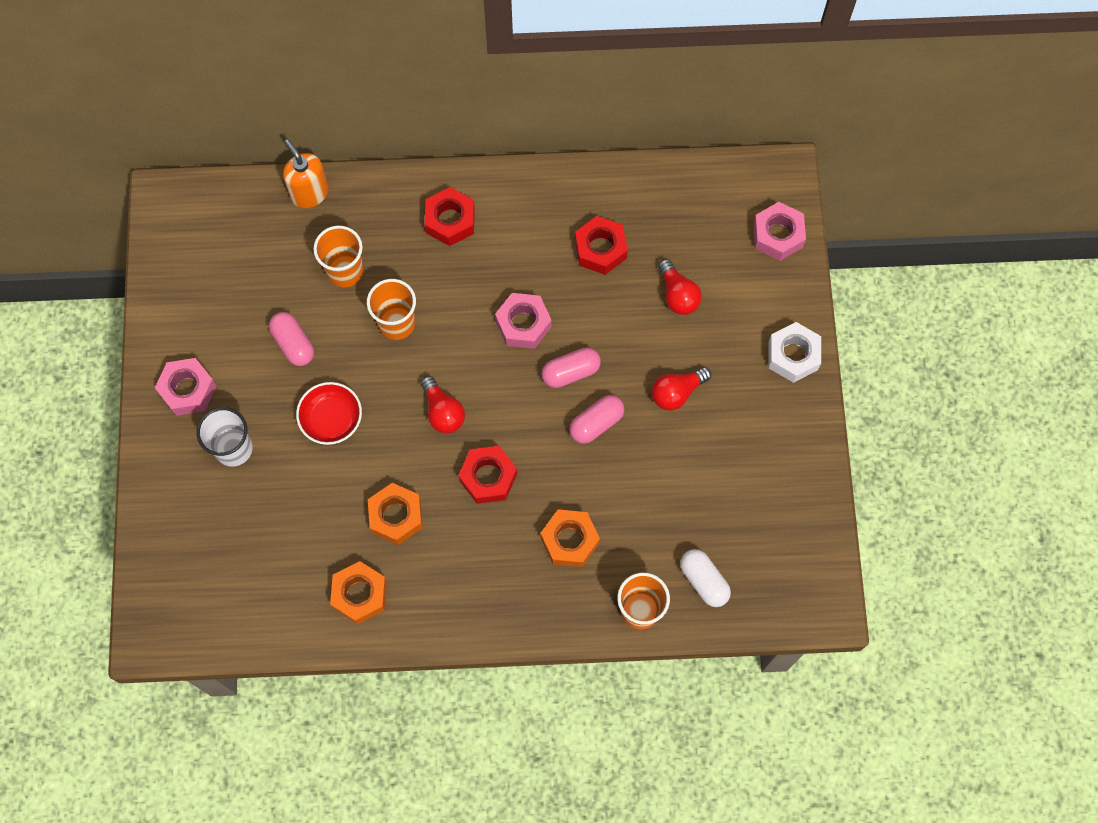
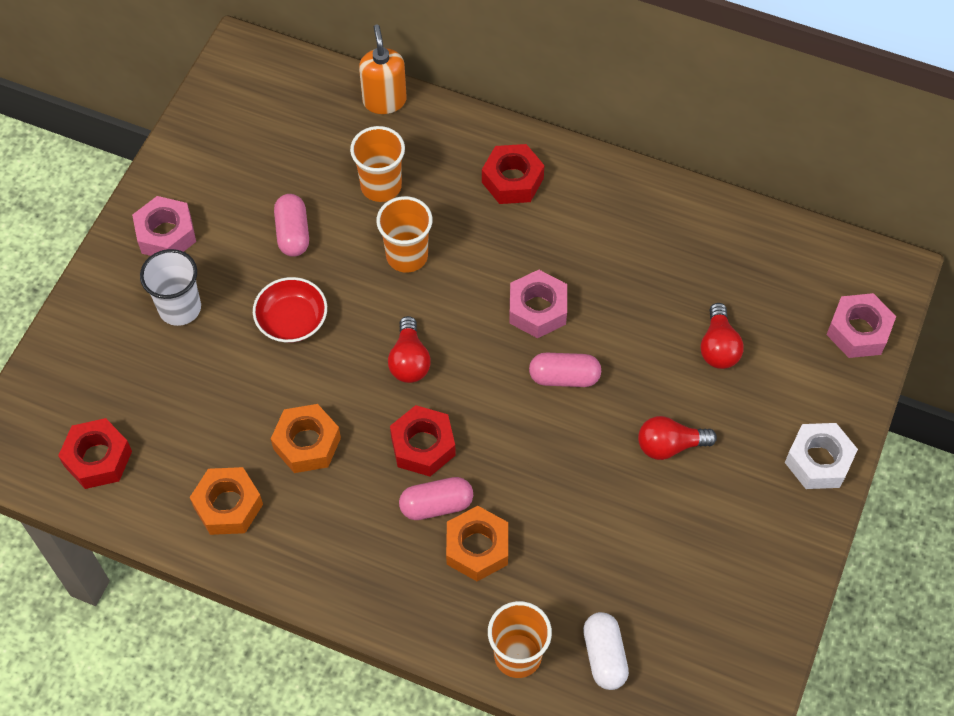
camera: 25 degrees right, 10 degrees down
(596, 423) = (566, 440): pink capsule -> pink capsule (436, 505)
(600, 249) = (656, 269): red nut -> red nut (98, 458)

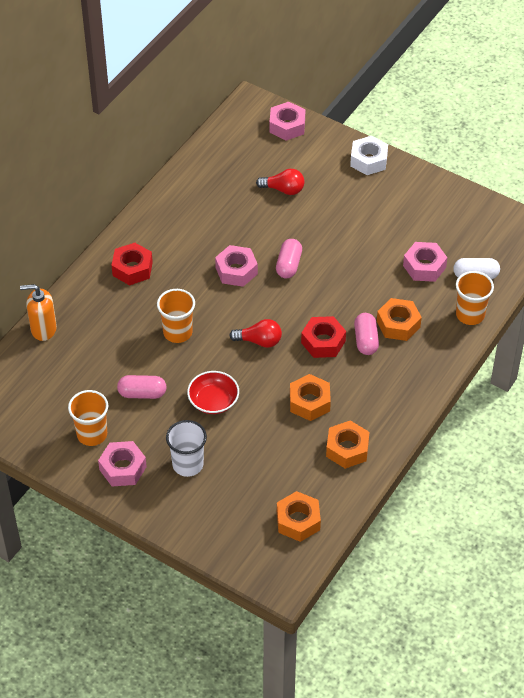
camera: 80 degrees left, 10 degrees down
(98, 458) = (298, 521): red nut -> orange nut
(381, 186) = (116, 340): orange cup -> orange cup (92, 434)
(605, 573) = (424, 266): none -> pink nut
(669, 445) = (346, 223): red light bulb -> none

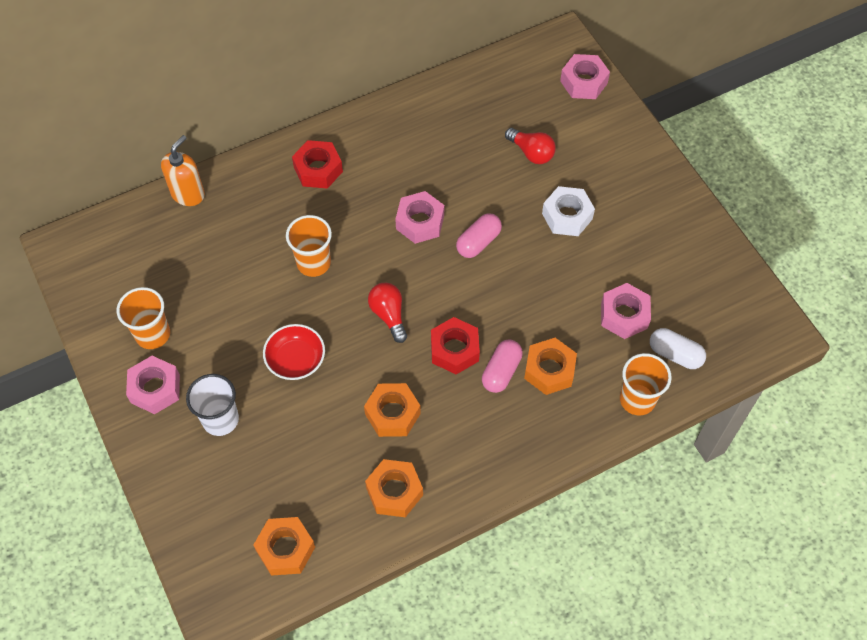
camera: 30 degrees right, 10 degrees up
(43, 329) = (188, 194): orange soap dispenser -> orange soap dispenser turned 90 degrees clockwise
(142, 393) = (232, 314): pink capsule -> none
(259, 341) = (389, 315): red light bulb -> red light bulb turned 150 degrees counterclockwise
(368, 160) = (645, 161): white nut -> white nut (567, 216)

